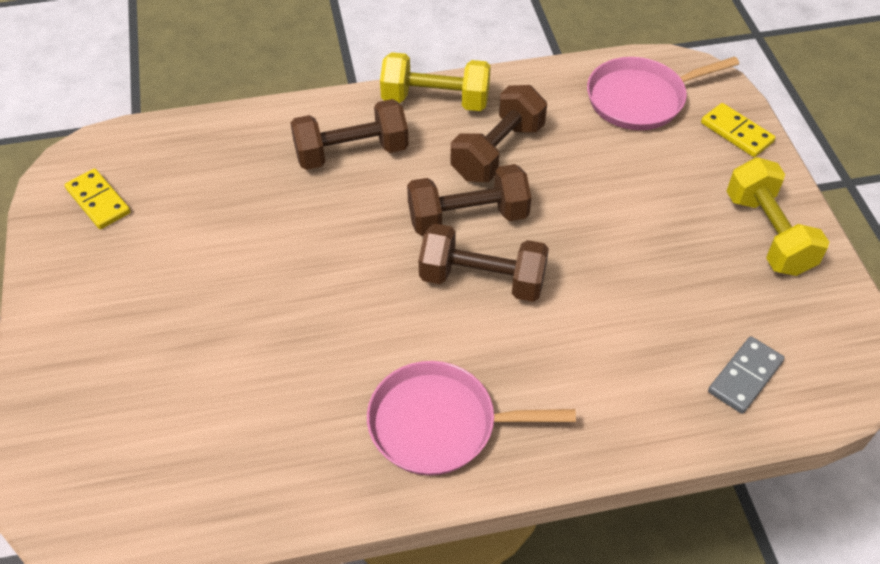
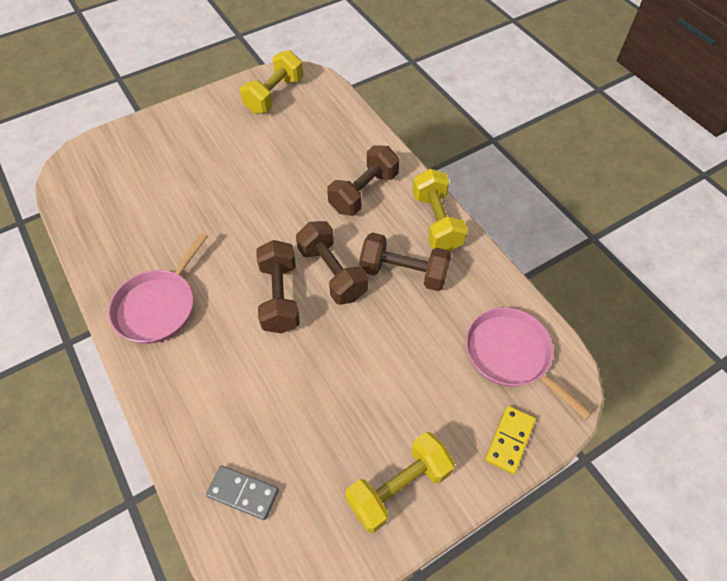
camera: 70 degrees right, 5 degrees up
(98, 201) = (274, 95): yellow domino -> yellow dumbbell
(351, 152) = (364, 192): brown dumbbell -> brown dumbbell turned 75 degrees clockwise
(439, 424) = (158, 306): pink pan -> pink pan turned 135 degrees counterclockwise

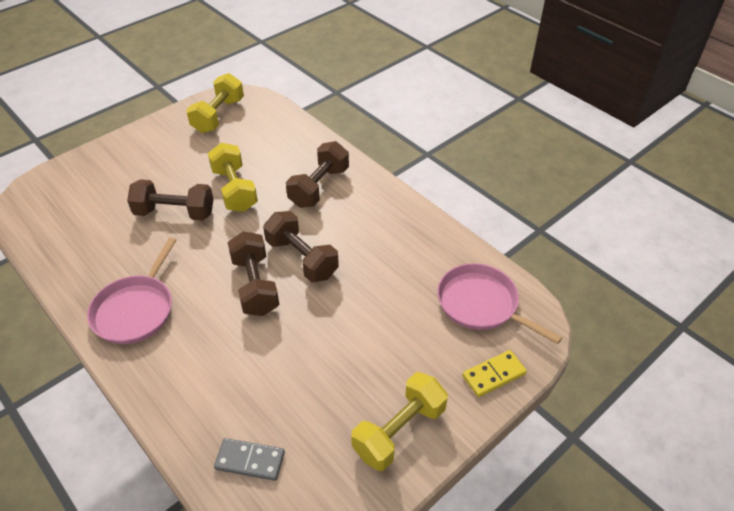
camera: 10 degrees left, 10 degrees down
(403, 273) = (369, 250): brown dumbbell -> brown dumbbell (175, 213)
(436, 222) = (391, 203): yellow dumbbell -> yellow dumbbell (235, 190)
(509, 440) = (494, 375): yellow domino -> yellow domino turned 45 degrees clockwise

